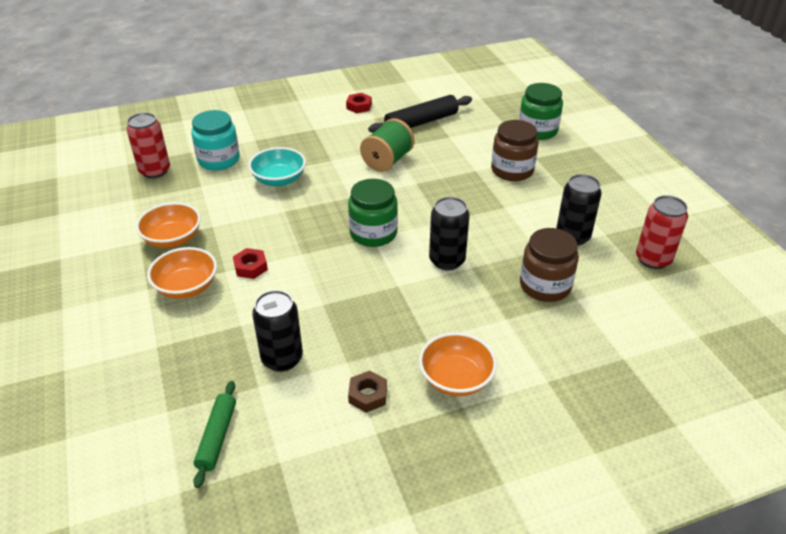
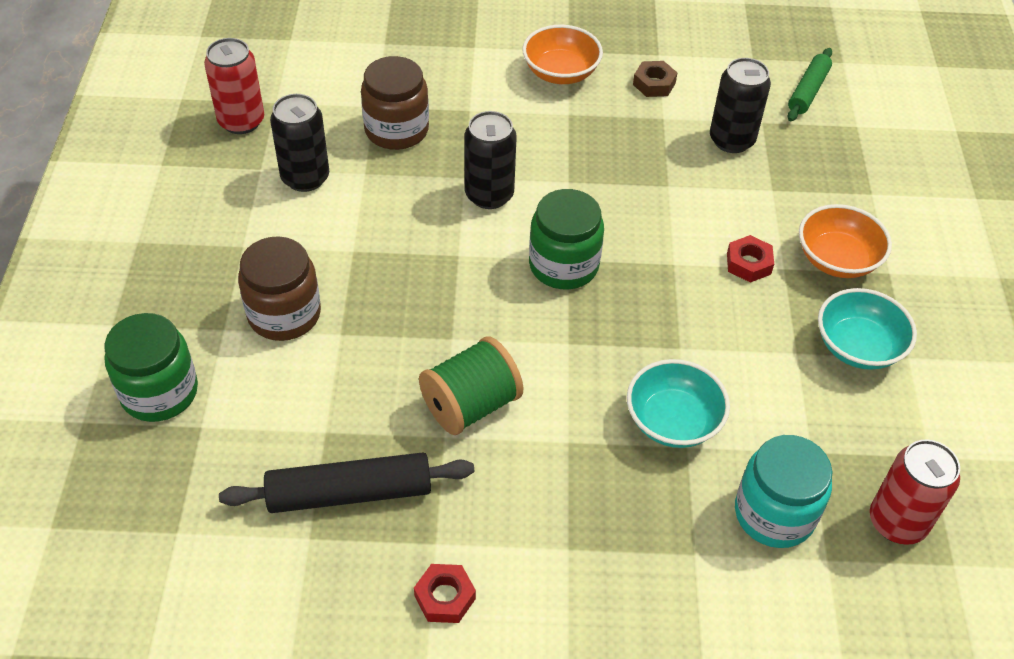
camera: 160 degrees left, 10 degrees up
(173, 239) = (858, 347): orange bowl -> turquoise bowl

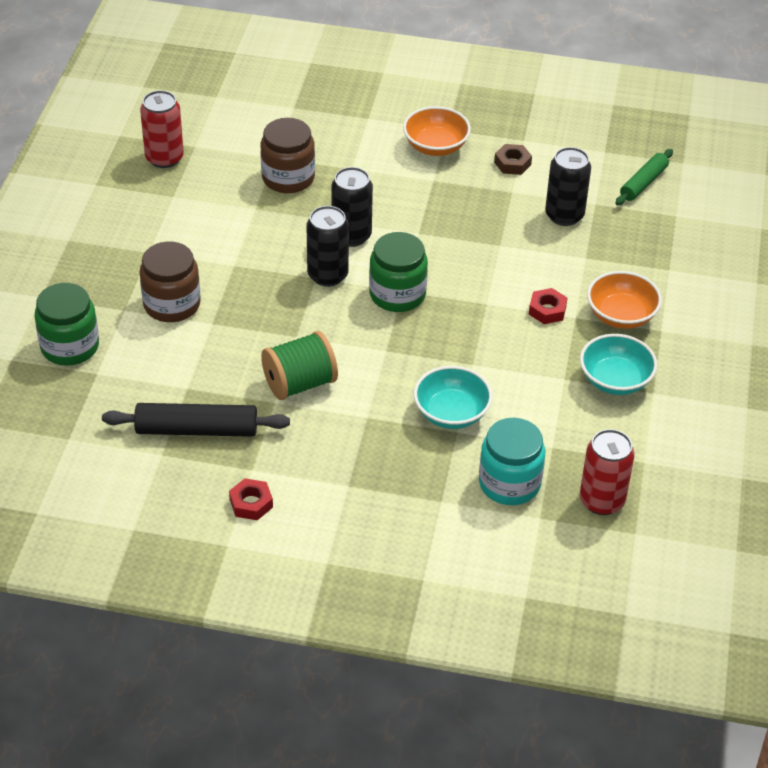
camera: 10 degrees right, 5 degrees down
(305, 178) = (207, 207): black can -> black can (327, 275)

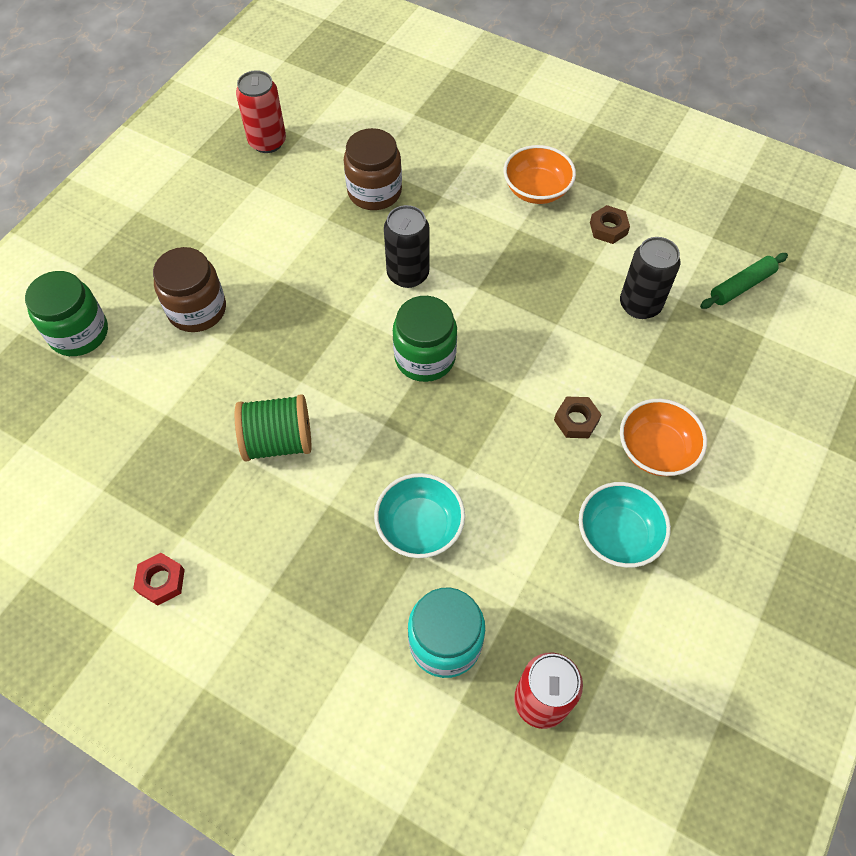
camera: 20 degrees right, 15 degrees up
(196, 430) = (150, 469): black rolling pin -> none
(327, 275) = (364, 315): black can -> none
(547, 310) = (576, 420): red nut -> brown nut

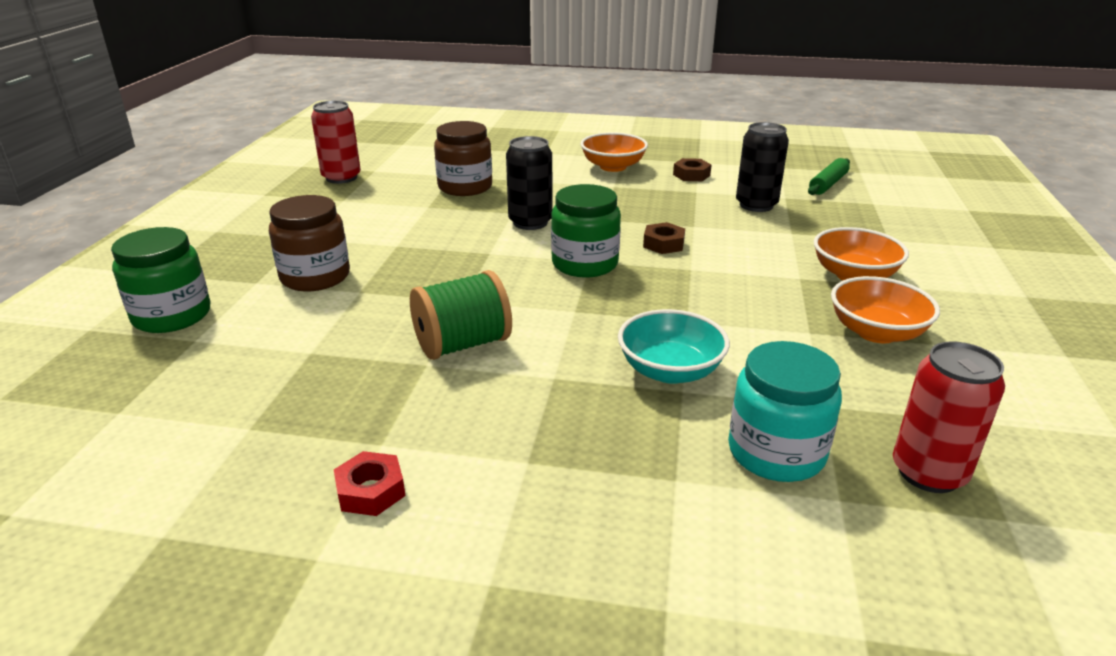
camera: 20 degrees left, 30 degrees down
(576, 420) = (764, 273): brown nut -> brown nut (663, 244)
(618, 535) = (876, 332): turquoise bowl -> orange bowl

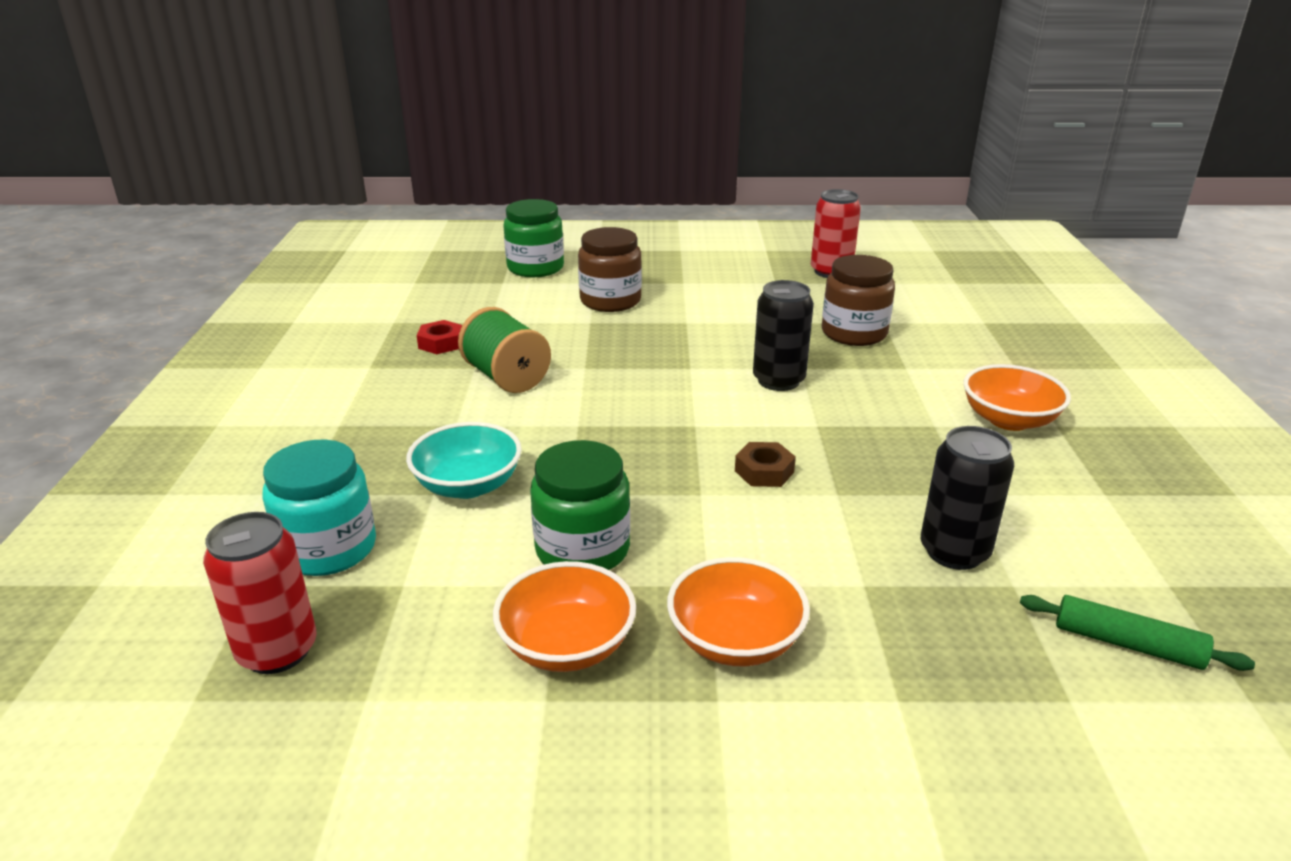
camera: 80 degrees right, 0 degrees up
(370, 491) = (318, 372): red nut -> red nut (441, 343)
(585, 264) = (686, 422): green jar -> green jar (582, 549)
(691, 175) = (1036, 488): brown nut -> none

